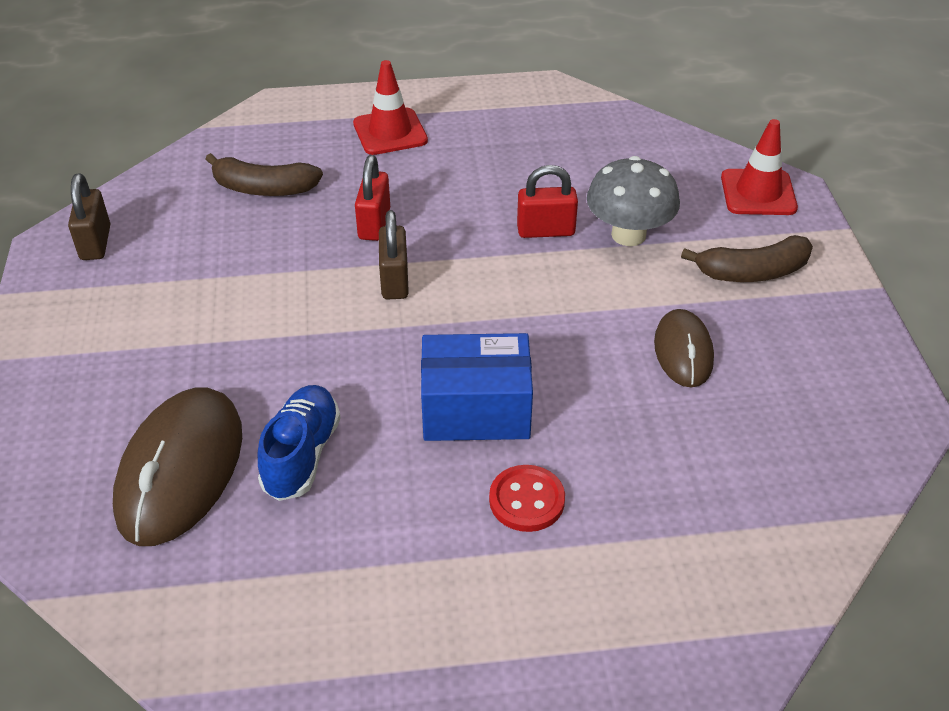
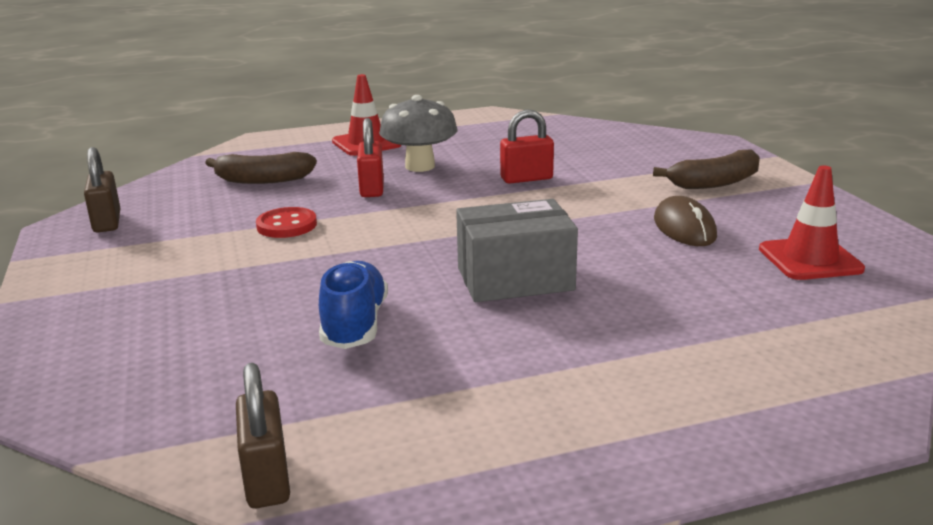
camera: 10 degrees left, 20 degrees down
(181, 470) = (230, 349): brown mouse -> none
(394, 281) = (404, 216): brown padlock -> brown padlock (267, 479)
(476, 410) = (515, 279): blue box -> grey box
(526, 500) = (593, 327): red button -> red button (286, 225)
(628, 235) = (598, 174): grey mushroom -> grey mushroom (420, 166)
(758, 193) = (692, 146): red traffic cone -> red traffic cone (810, 259)

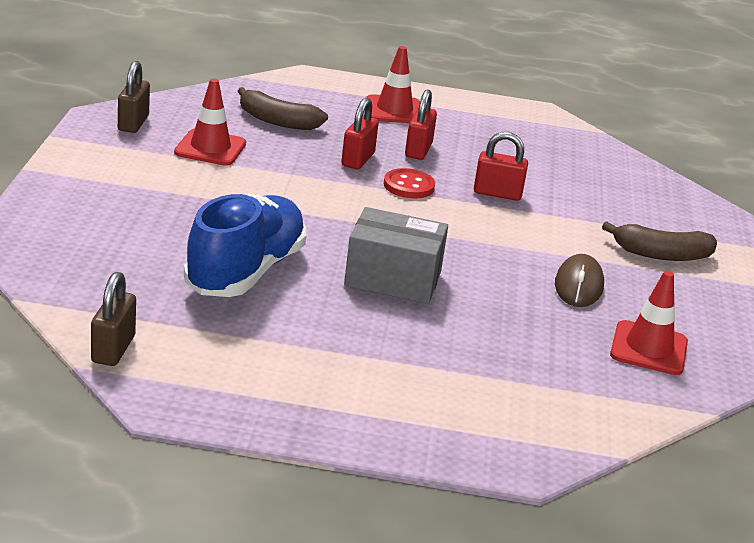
camera: 20 degrees right, 5 degrees up
(212, 220) = (210, 148): none -> red traffic cone
(286, 225) = (262, 172): red button -> red button (409, 186)
(355, 325) = (245, 272): blue shoe -> blue shoe, size x1.58
(420, 166) = (418, 150): grey mushroom -> red padlock

